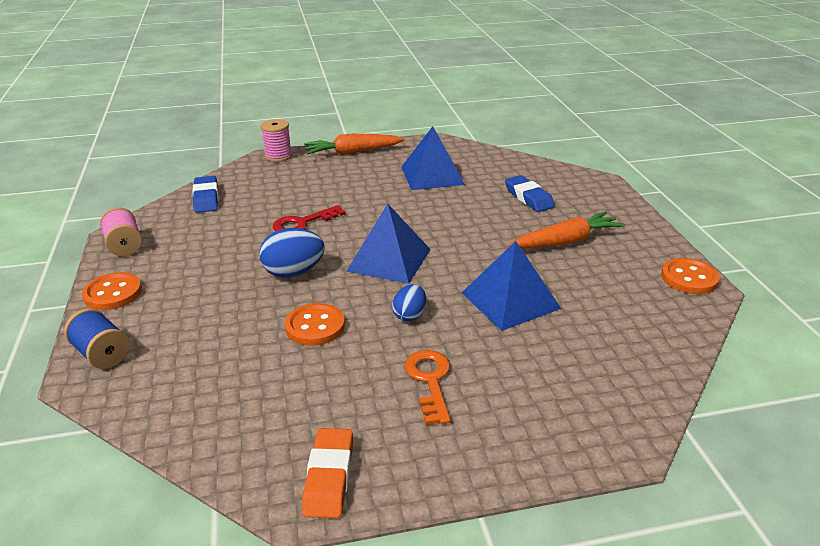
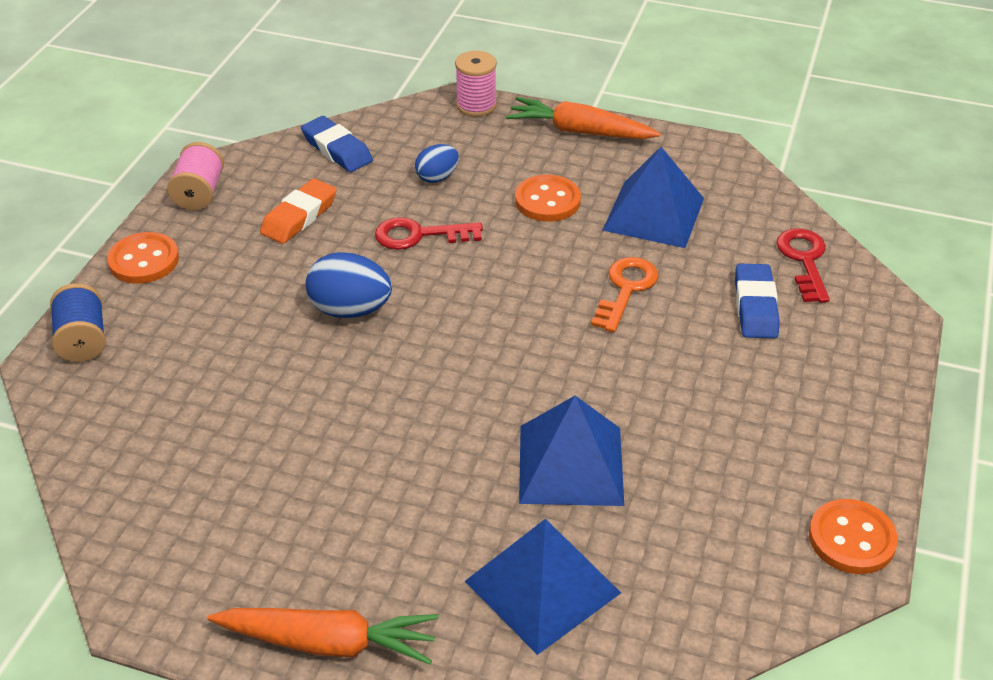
camera: 30 degrees right, 10 degrees up
(206, 198) = (337, 149): blue eraser -> blue eraser turned 60 degrees counterclockwise
(315, 326) = (314, 400): orange button -> orange button (547, 201)
(329, 477) = (185, 595): orange eraser -> orange eraser (299, 217)
(389, 260) = (476, 337): blue pyramid -> blue pyramid (542, 586)
(410, 315) = (431, 432): blue egg -> blue egg (437, 177)
(429, 381) = (377, 532): orange key -> orange key (626, 289)
(531, 172) = (804, 260): none -> red key
(566, 241) = (735, 404): orange carrot -> orange carrot (329, 643)

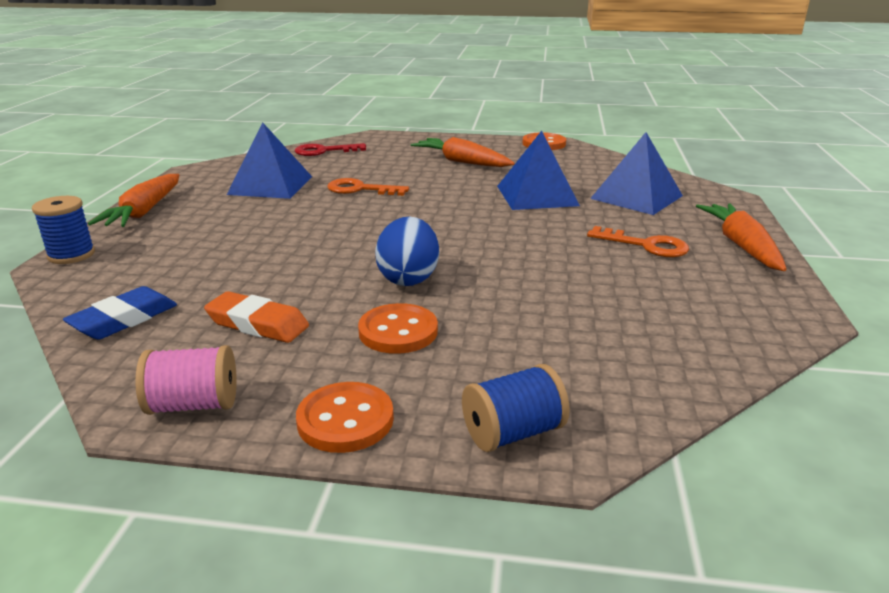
camera: 100 degrees left, 15 degrees down
(364, 533) = (645, 245): none -> orange key
(419, 235) = (294, 260): red key -> none
(437, 177) = (199, 261): blue egg -> none
(476, 105) = (71, 255): pink spool -> blue spool
(547, 201) = (248, 217): orange button -> orange button (398, 331)
(741, 406) = (462, 162): none -> orange carrot
(755, 306) = (371, 160): blue eraser -> none

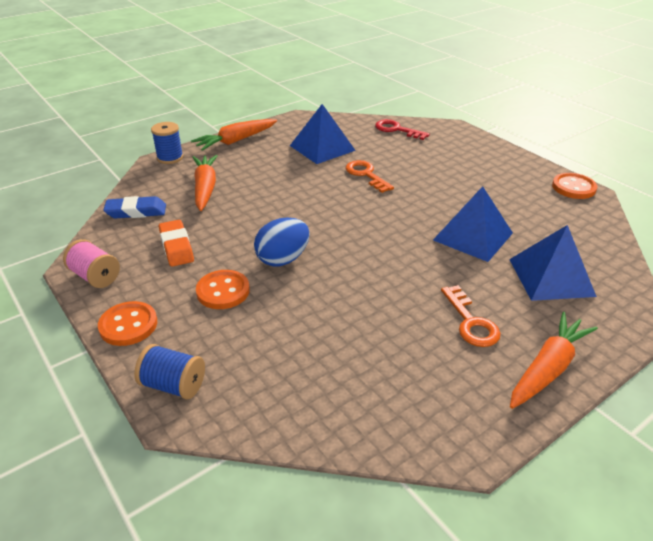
camera: 45 degrees right, 10 degrees up
(462, 162) = (473, 179): orange carrot -> orange carrot (205, 188)

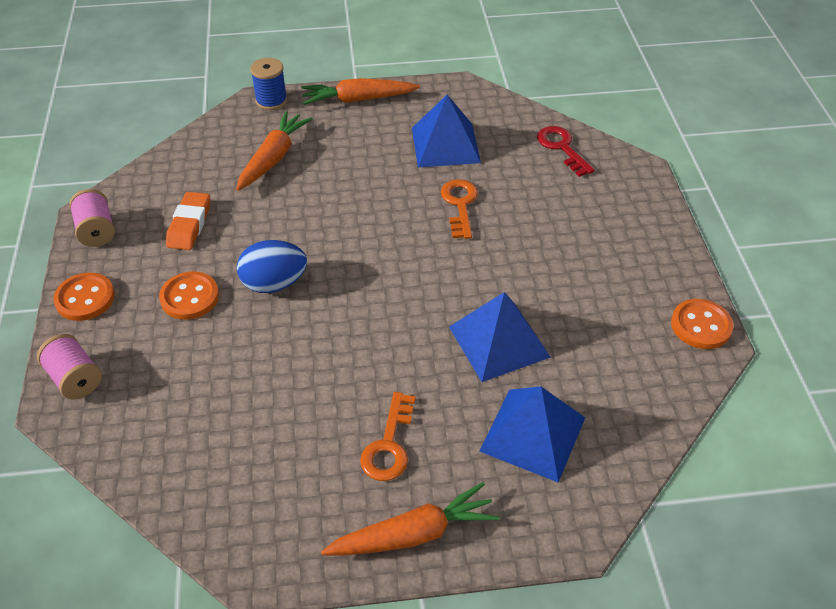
camera: 30 degrees right, 10 degrees up
(136, 211) = (186, 164): blue eraser -> none
(173, 385) = (75, 378): blue spool -> pink spool

